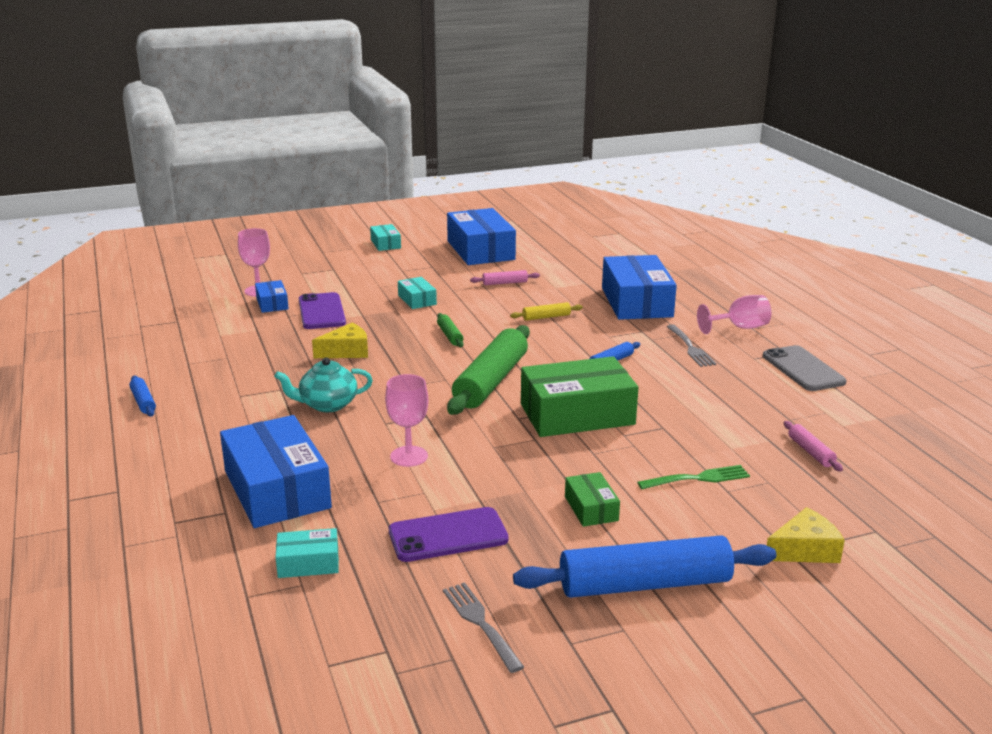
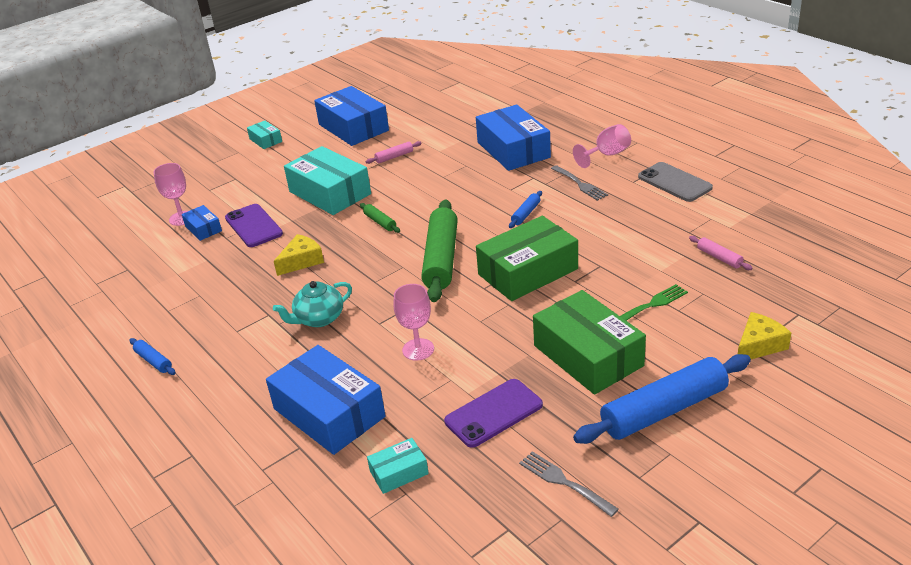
camera: 15 degrees left, 10 degrees up
(417, 300) = (330, 193): turquoise box -> turquoise box, size x2.10
(546, 317) = (449, 183): yellow rolling pin -> none
(591, 508) = (588, 356): green box -> green box, size x2.10

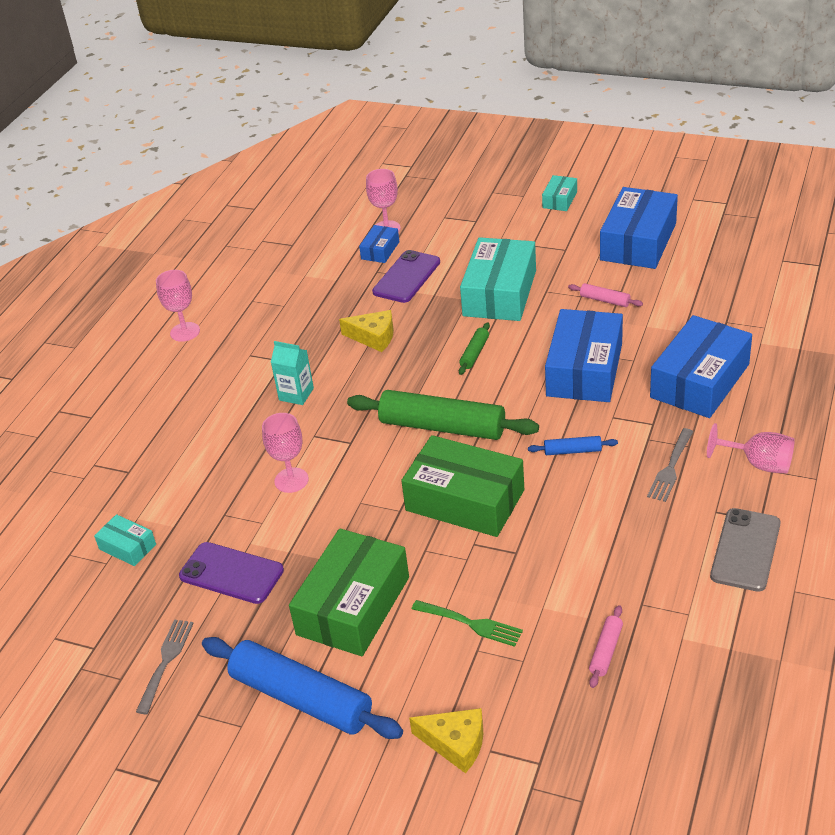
camera: 60 degrees right, 5 degrees up
(153, 361) = (185, 332): blue rolling pin -> pink goblet
(319, 319) = (296, 394): turquoise teapot -> turquoise carton
(329, 413) = (177, 467): blue box -> blue box (584, 370)
(441, 259) = (442, 426): green rolling pin -> green rolling pin turned 45 degrees clockwise

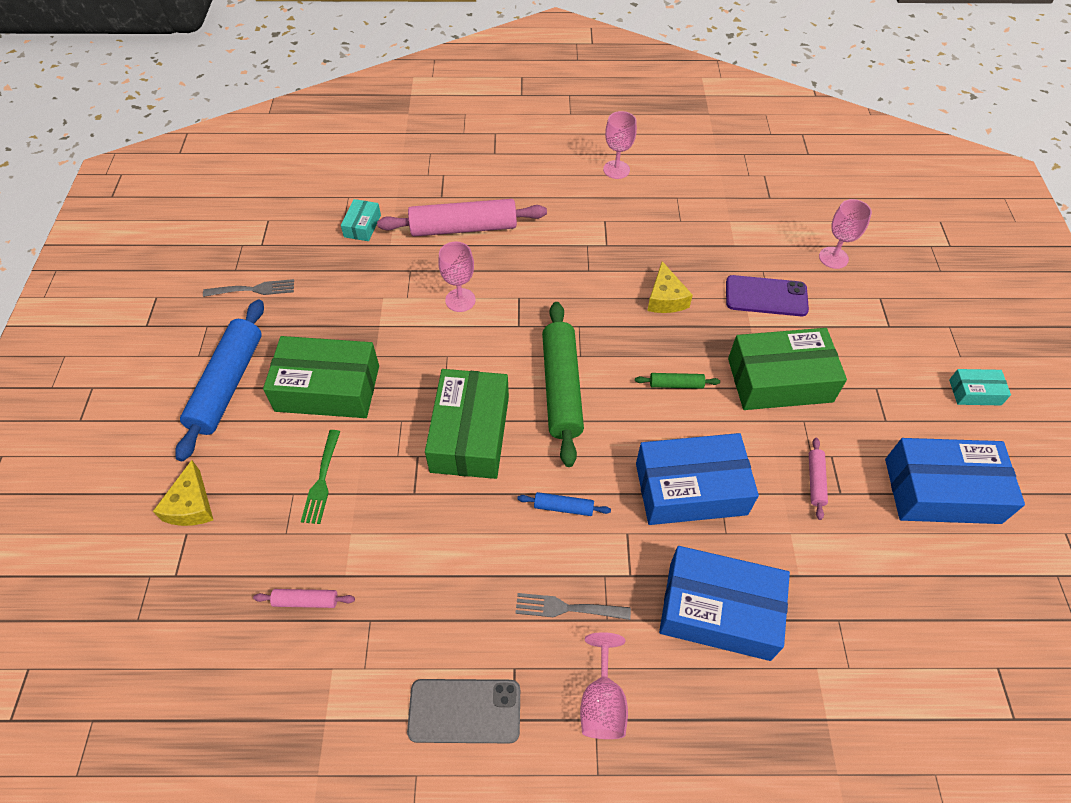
camera: 65 degrees right, 15 degrees up
(189, 461) = (463, 228): none -> pink rolling pin
(231, 573) = (348, 297): purple phone -> none
(296, 394) = (566, 268): turquoise carton -> none
(380, 250) = (796, 263): blue box -> none
(500, 293) = (779, 380): turquoise box -> green box
(572, 451) = (563, 507): blue rolling pin -> blue rolling pin turned 60 degrees counterclockwise

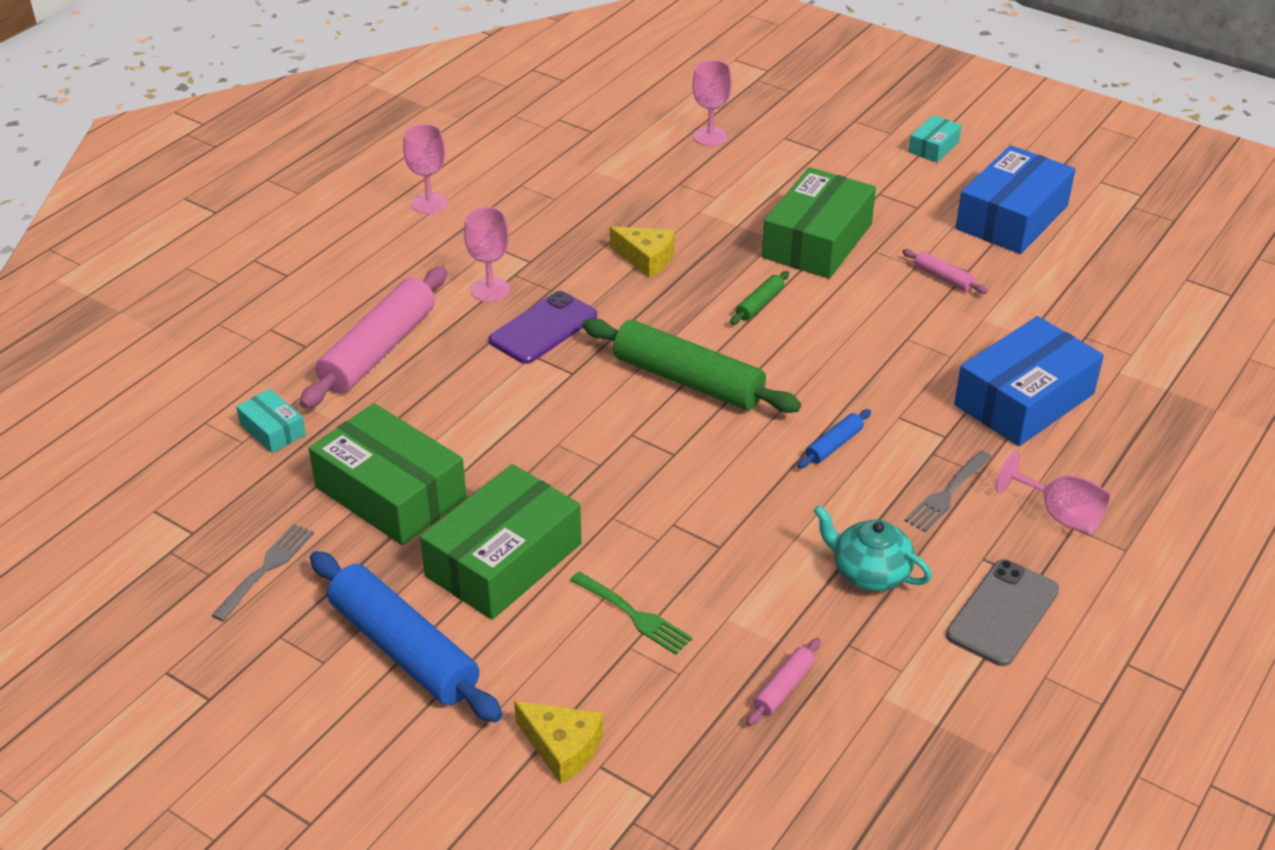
camera: 55 degrees left, 15 degrees down
(448, 597) = (869, 572): none -> turquoise teapot
(460, 300) = (487, 400): pink goblet -> pink goblet (490, 290)
(470, 434) = (682, 471): green box -> green box (391, 492)
(690, 488) = (885, 353): blue box -> none
(766, 296) = (712, 198): purple phone -> purple phone (543, 328)

